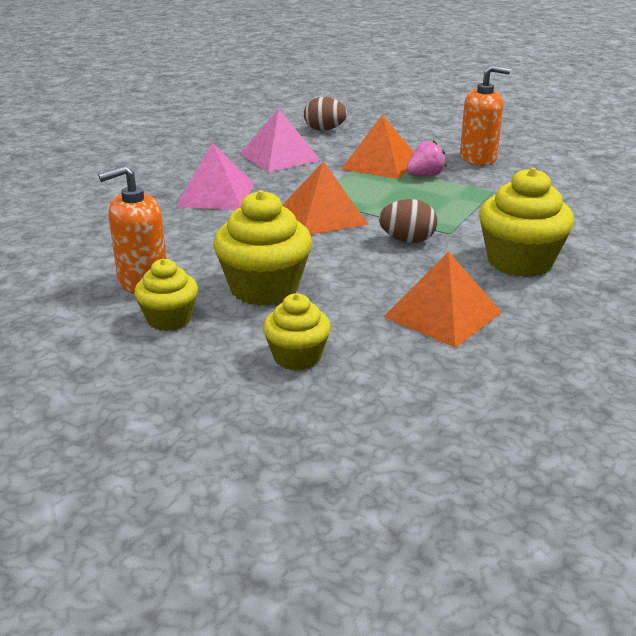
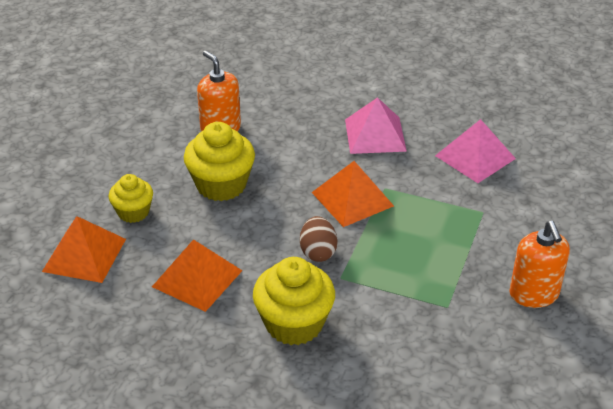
camera: 80 degrees right, 10 degrees up
(169, 319) = (173, 151): yellow cupcake -> none
(324, 130) = (563, 176): brown egg -> none
(380, 163) = (487, 223): orange pyramid -> orange pyramid (84, 255)
(425, 176) = (467, 256): pink strawberry -> none

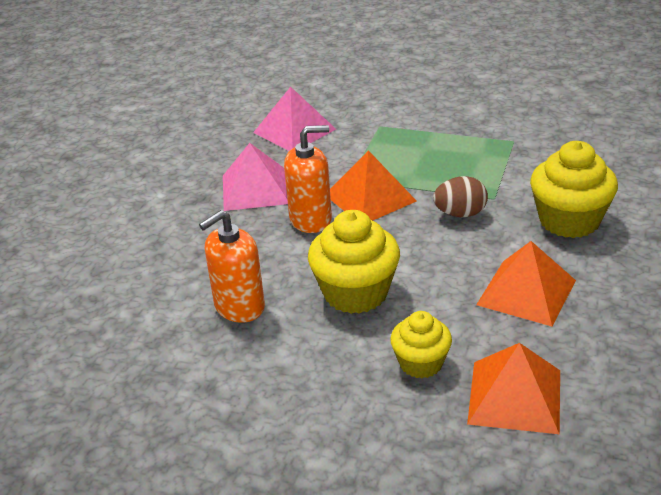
camera: 90 degrees left, 5 degrees down
(534, 294) = (483, 103): orange soap dispenser -> orange soap dispenser (311, 219)

